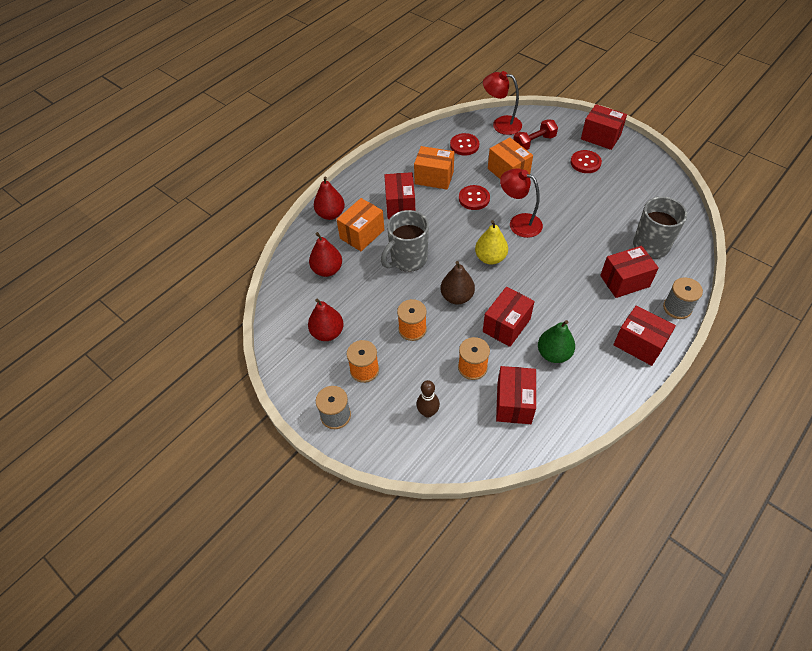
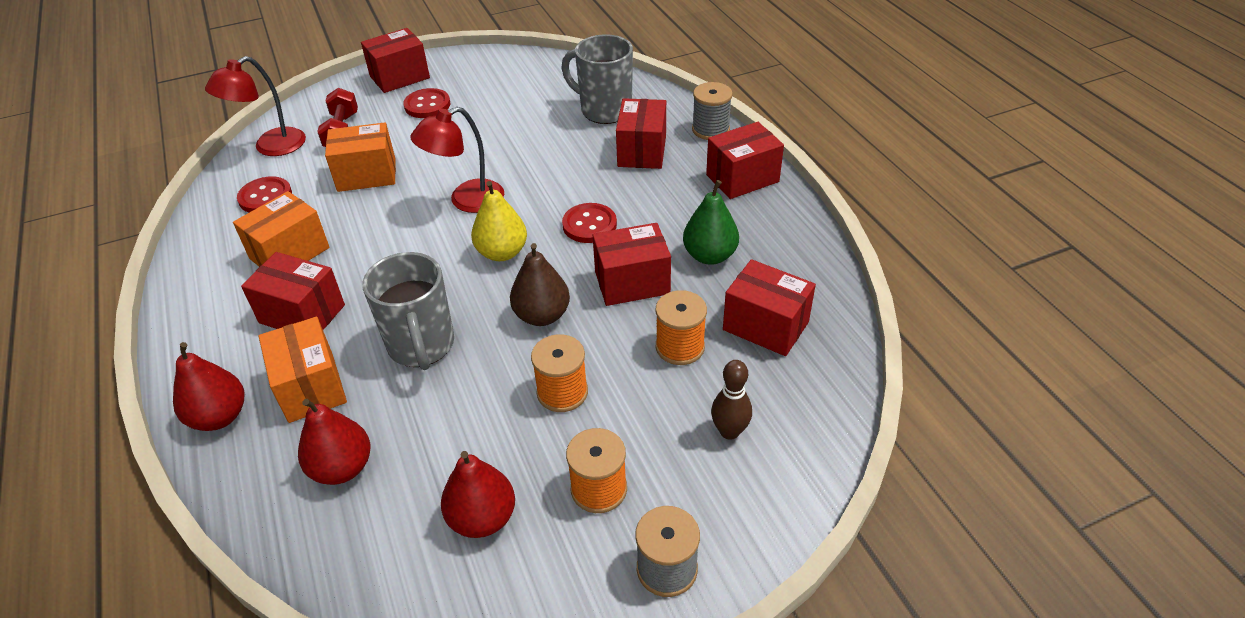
camera: 65 degrees left, 10 degrees down
(474, 198) = (377, 227): red button -> red button (589, 225)
(506, 325) = (632, 282): red box -> red box turned 75 degrees counterclockwise

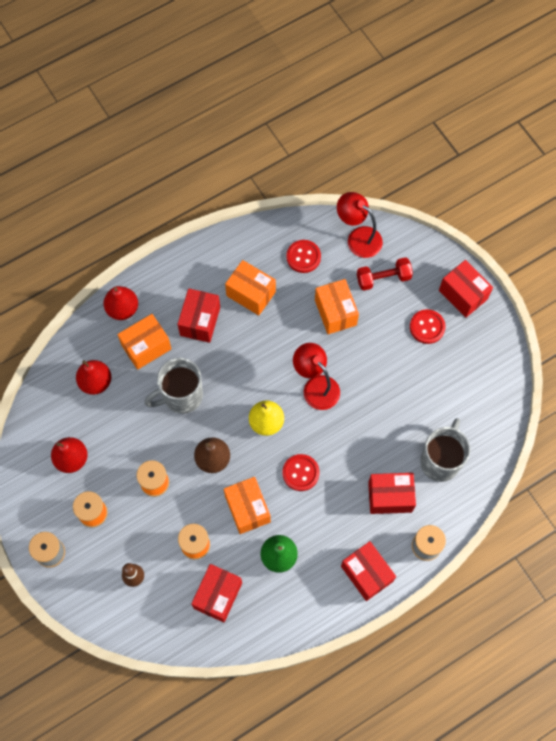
camera: 80 degrees right, 25 degrees up
(632, 282) = (247, 509): red box -> orange box

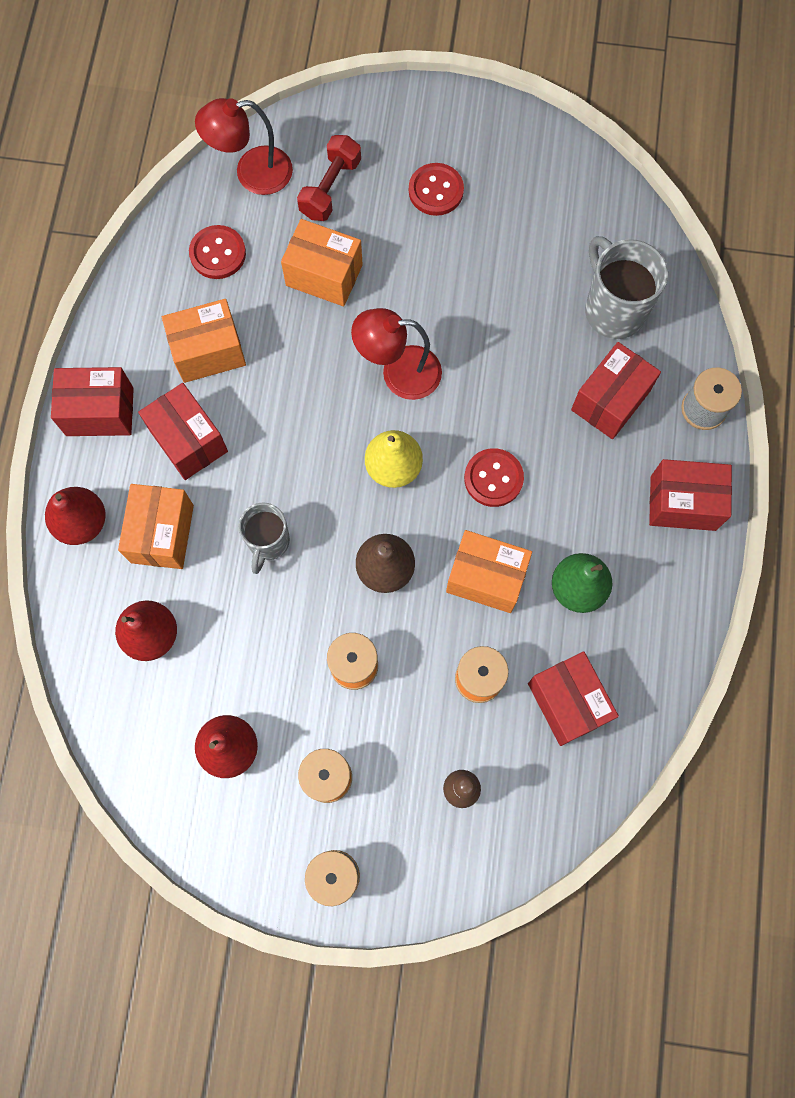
camera: 50 degrees left, 5 degrees up
(181, 396) = (268, 542): grey mug -> grey mug, size x0.64
(463, 295) = (431, 121): red box -> red box (100, 411)

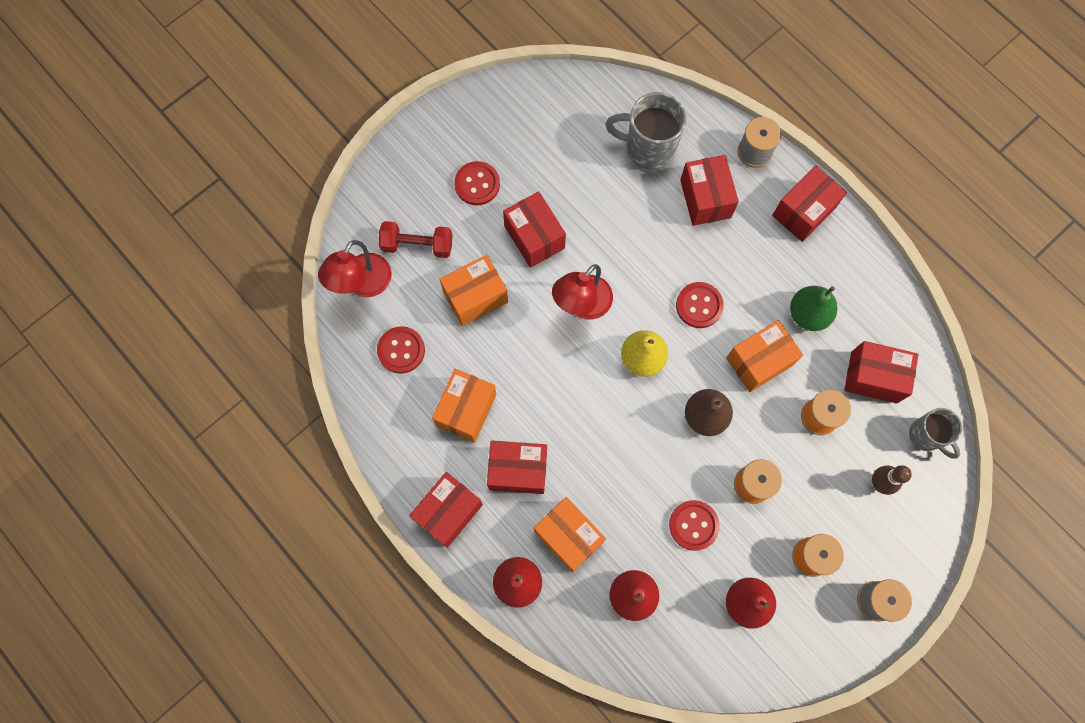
camera: 50 degrees left, 0 degrees up
(266, 640) = (693, 525): none -> red button
(268, 542) = (629, 474): grey mug -> grey mug (926, 436)
(330, 188) = (417, 245): red dumbbell -> red dumbbell turned 60 degrees counterclockwise
(428, 279) = (534, 237): none -> red box

